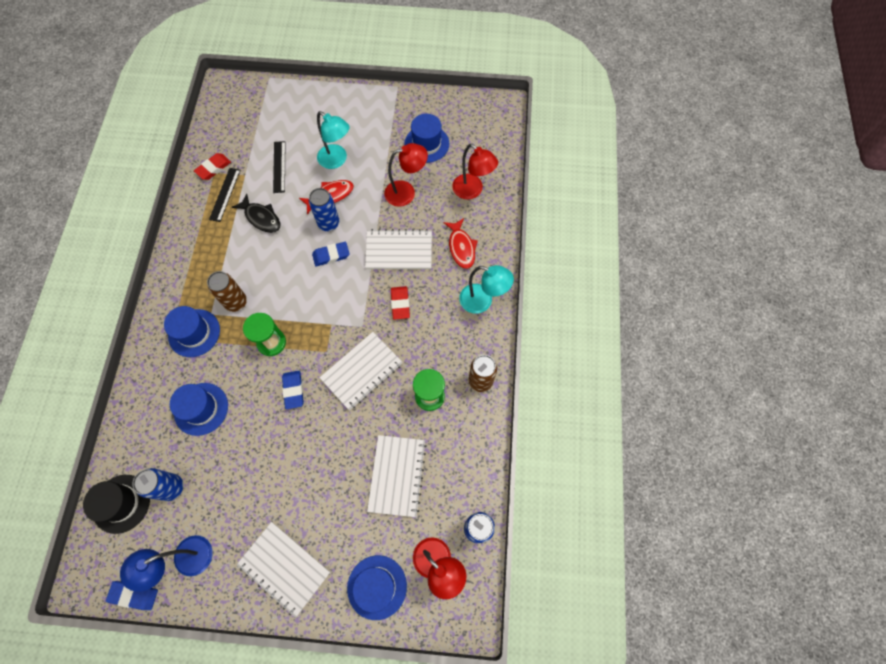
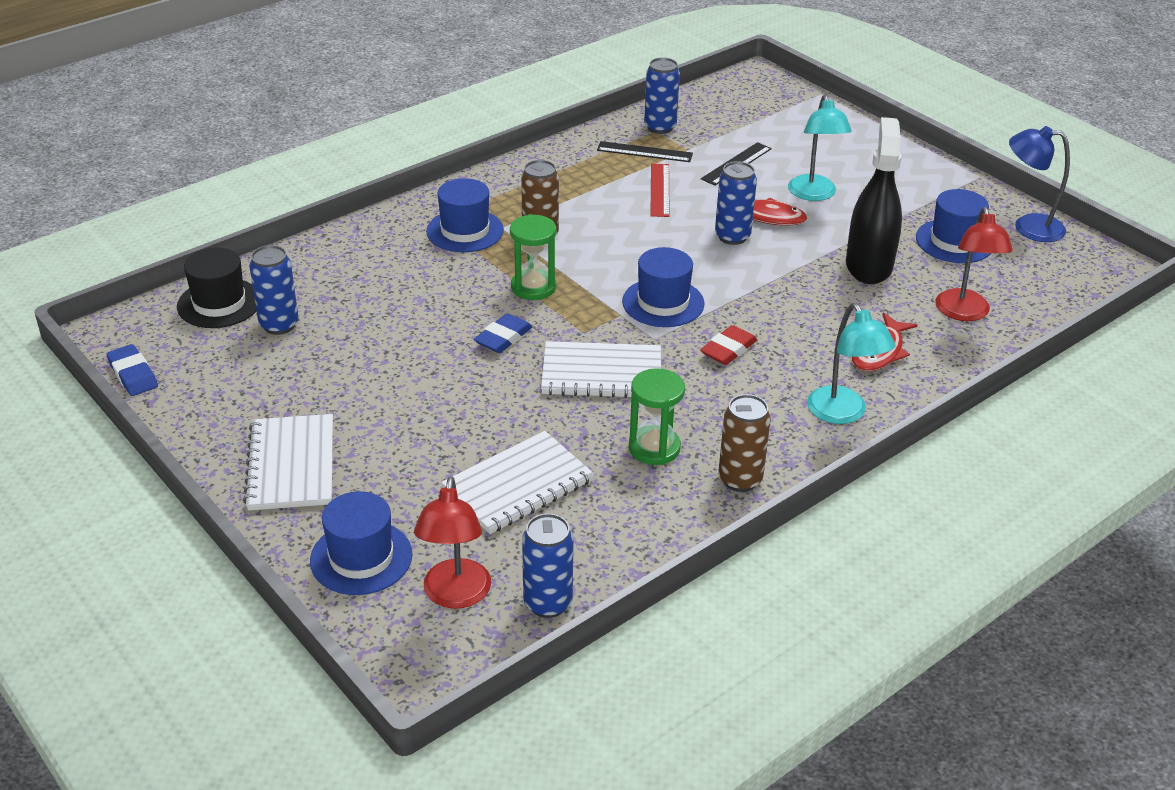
camera: 45 degrees right, 30 degrees down
(185, 560) = (212, 385): blue lamp -> blue lamp (1028, 227)
(201, 409) = (390, 288): blue hat -> blue hat (663, 303)
(213, 168) = (660, 127): red eraser -> blue can
(225, 194) = (644, 152): black ruler -> black ruler turned 45 degrees clockwise
(261, 218) = (660, 190): black fish -> red ruler
(331, 255) = (699, 262): blue eraser -> none
(399, 251) = (789, 306): white notebook -> none
(406, 192) = (868, 265): red lamp -> black spray bottle

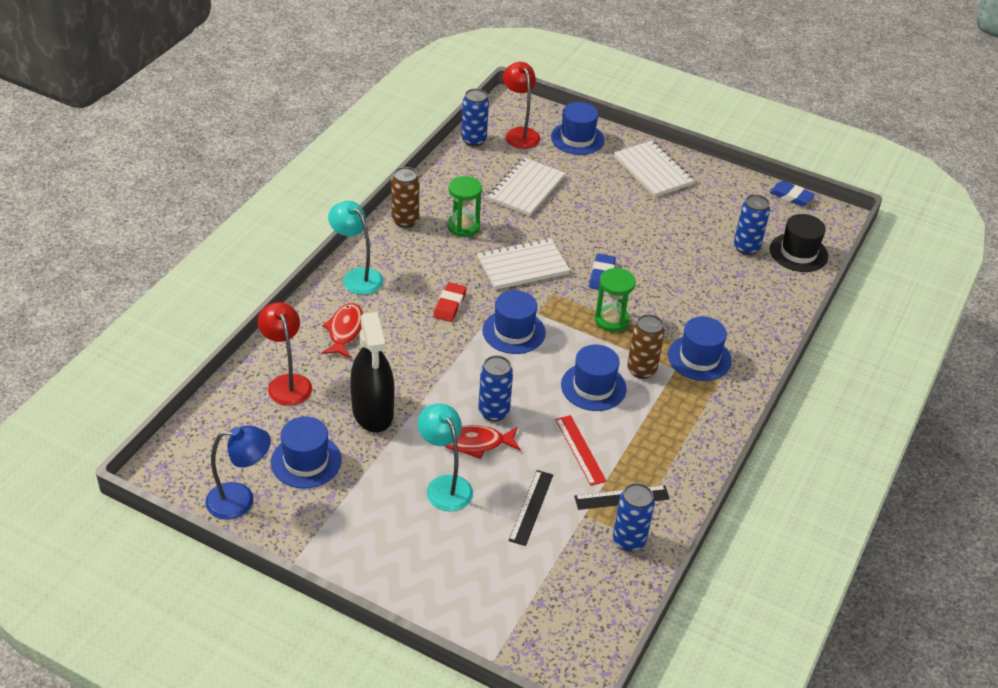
camera: 155 degrees right, 5 degrees up
(606, 233) = (593, 387): none -> blue hat

